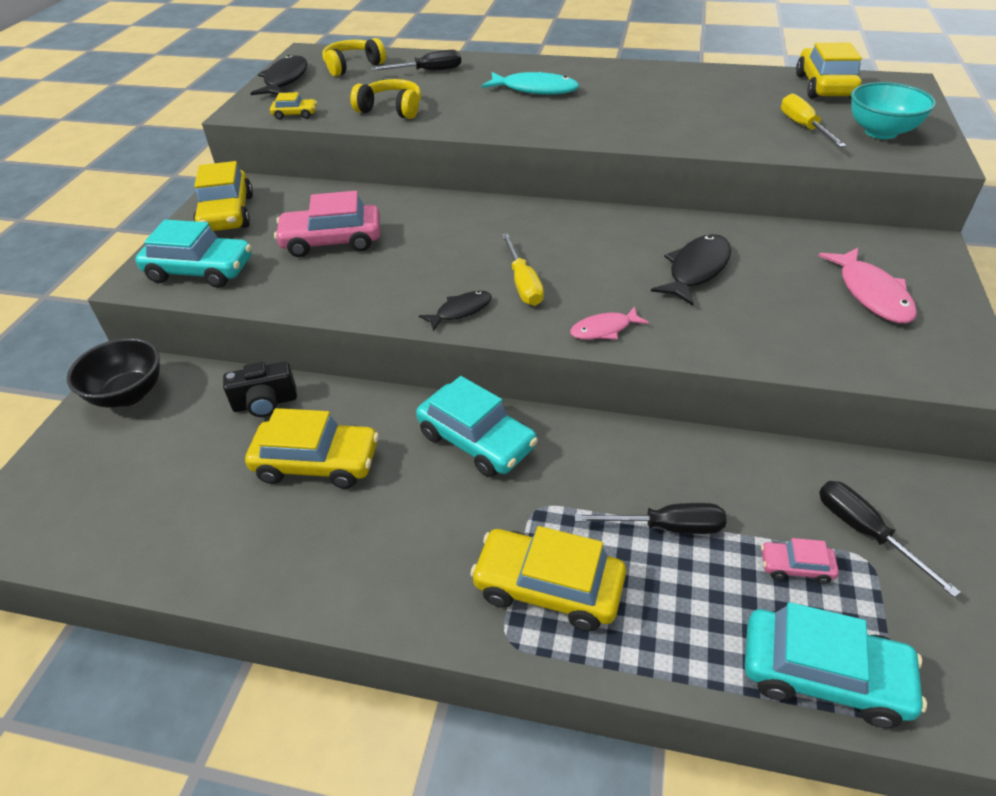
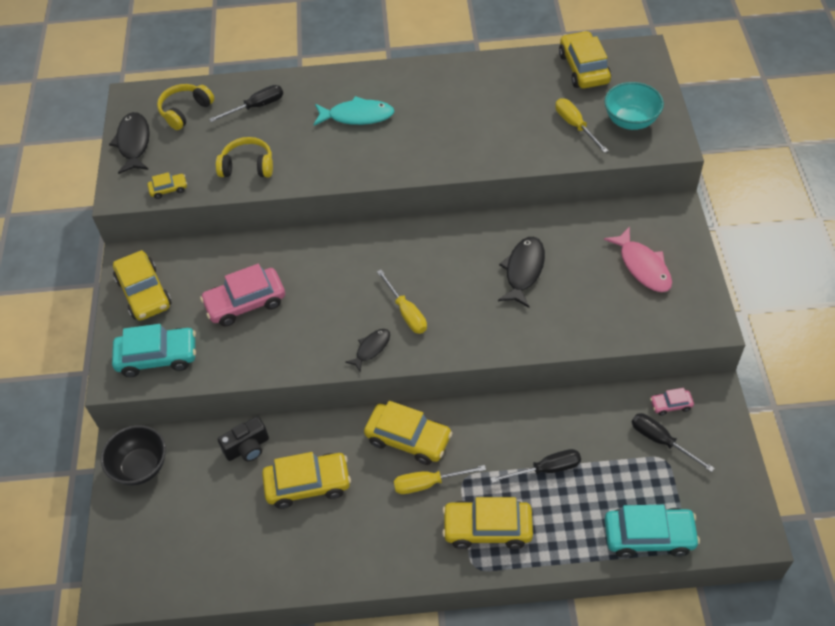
camera: 15 degrees left, 10 degrees up
(476, 440) = (408, 439): turquoise car -> yellow car
(482, 502) = (428, 483): none -> yellow screwdriver
(604, 329) = (475, 341): pink fish -> none
(796, 567) = (625, 475): pink car -> pink car (670, 405)

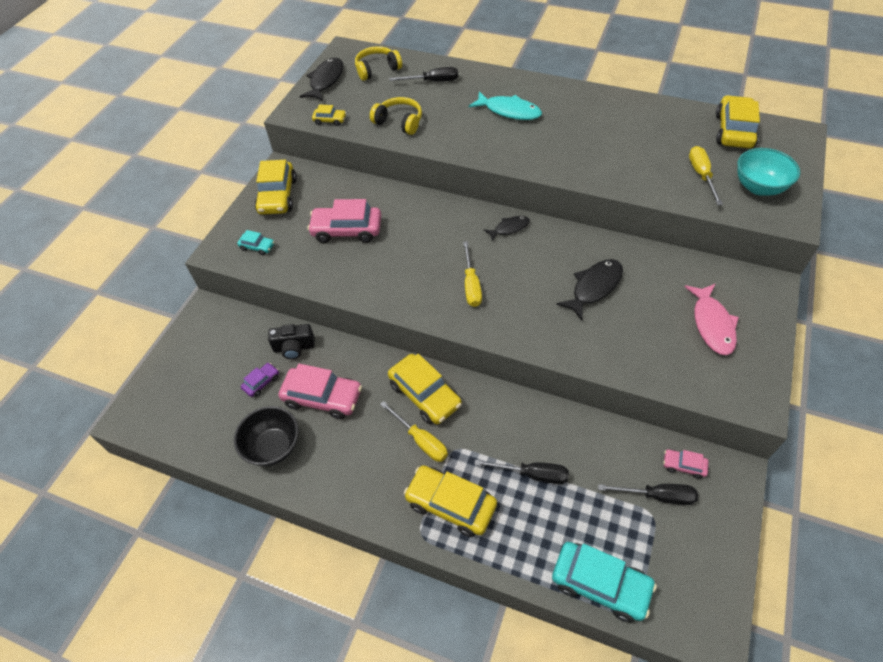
camera: 25 degrees right, 0 degrees up
(140, 467) = (209, 329): black bowl -> black bowl (273, 447)
(157, 357) = (257, 247): turquoise car -> turquoise car, size x0.49
(234, 496) = (261, 382): none -> purple car
(308, 484) = (322, 398): yellow car -> pink car
(371, 348) = (425, 303): black fish -> black fish (509, 228)
(428, 483) = (421, 440): yellow screwdriver -> yellow screwdriver turned 150 degrees counterclockwise
(661, 441) = (657, 496): black screwdriver -> black screwdriver turned 120 degrees clockwise

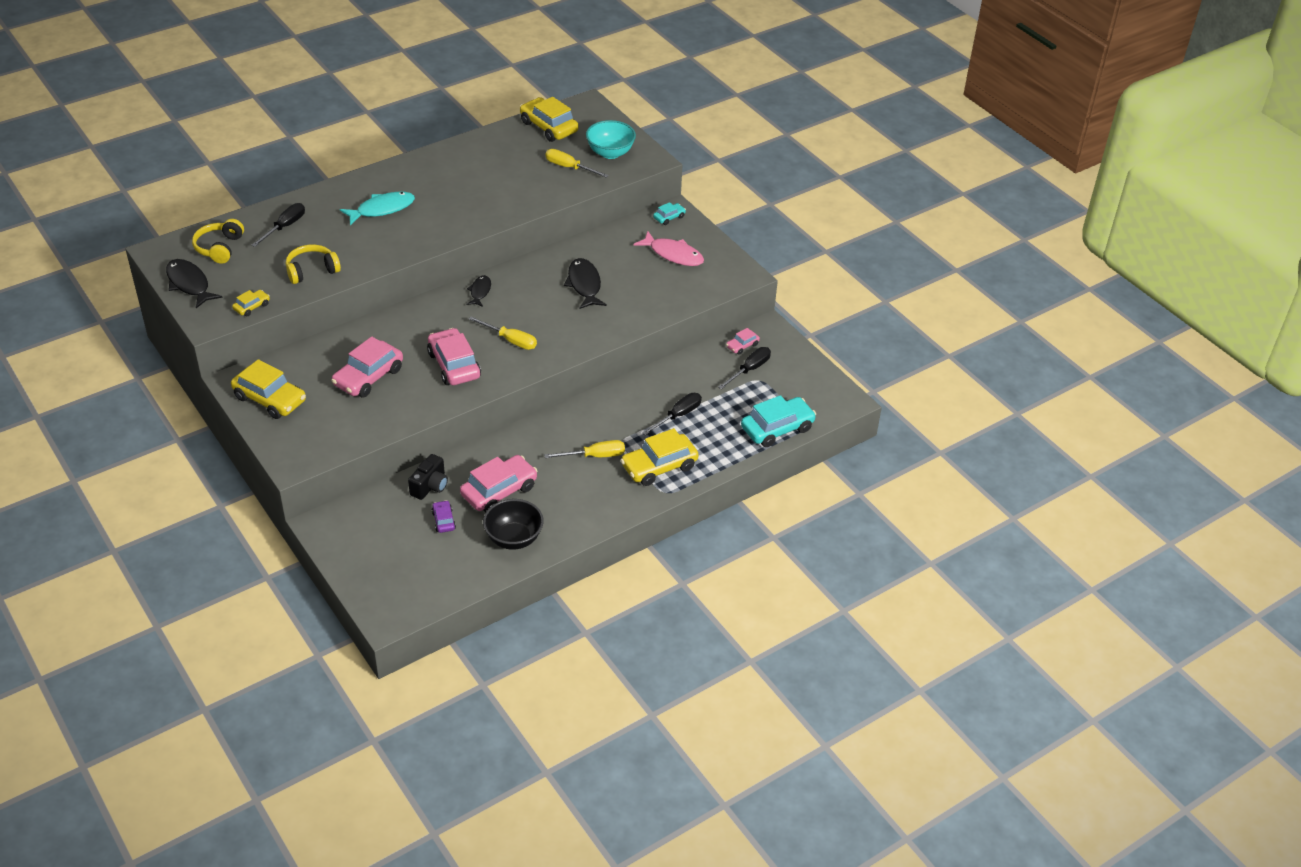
camera: 60 degrees left, 10 degrees down
(257, 247) = (319, 437): turquoise car -> turquoise car (669, 217)
(407, 270) = (454, 365): none -> pink car
(425, 395) = (559, 434): yellow car -> none

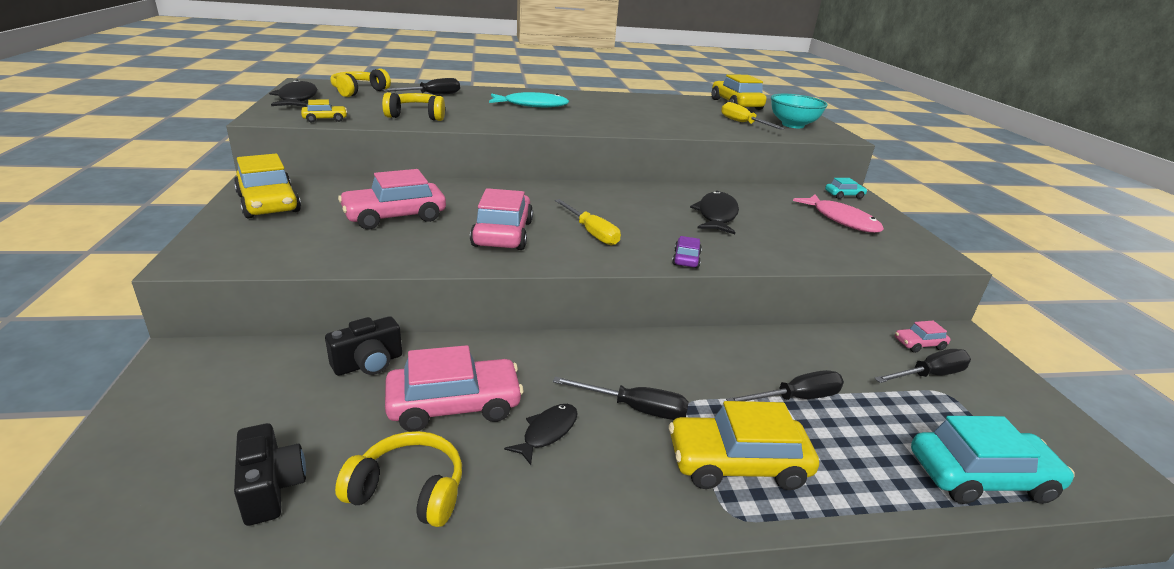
camera: 25 degrees right, 15 degrees down
(444, 520) = (335, 416): purple car -> purple car (686, 259)
(451, 561) = (271, 488): none -> black camera
(480, 291) = (590, 192): black fish -> black fish (547, 432)
(514, 539) = (408, 491): black bowl -> yellow headphones
(595, 456) = (635, 408): yellow screwdriver -> black screwdriver

